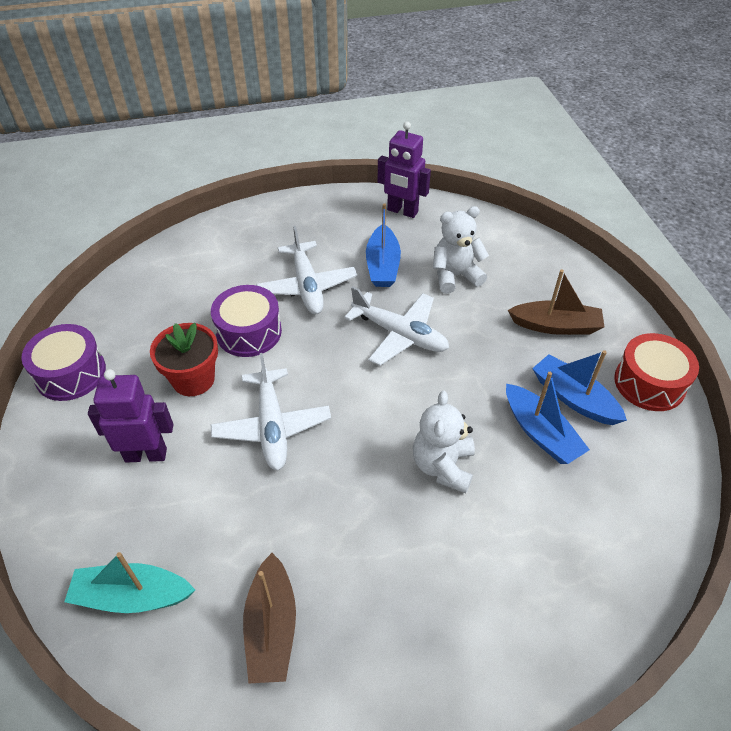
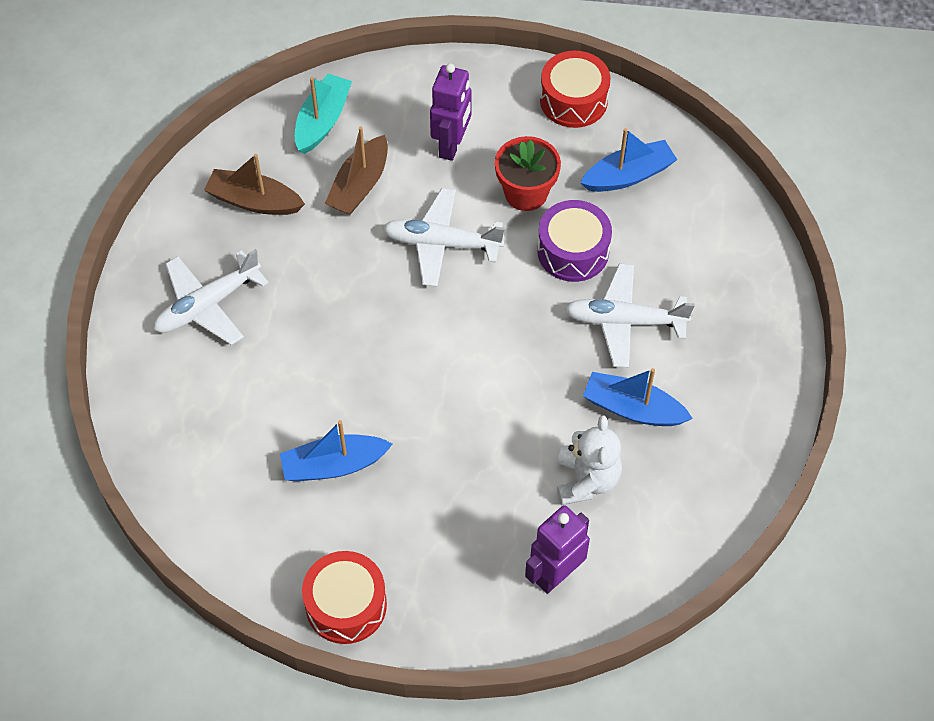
camera: 110 degrees right, 10 degrees up
(70, 373) = (573, 100): purple drum -> red drum
(400, 334) = (514, 388): white plane -> white plane (207, 305)
(402, 211) = (732, 467): purple robot -> purple robot (555, 574)
(443, 466) = (336, 366): white teddy bear -> none
(556, 326) = (464, 552): brown boat -> brown boat (360, 185)
(573, 398) = (360, 517): blue boat -> blue boat (628, 175)

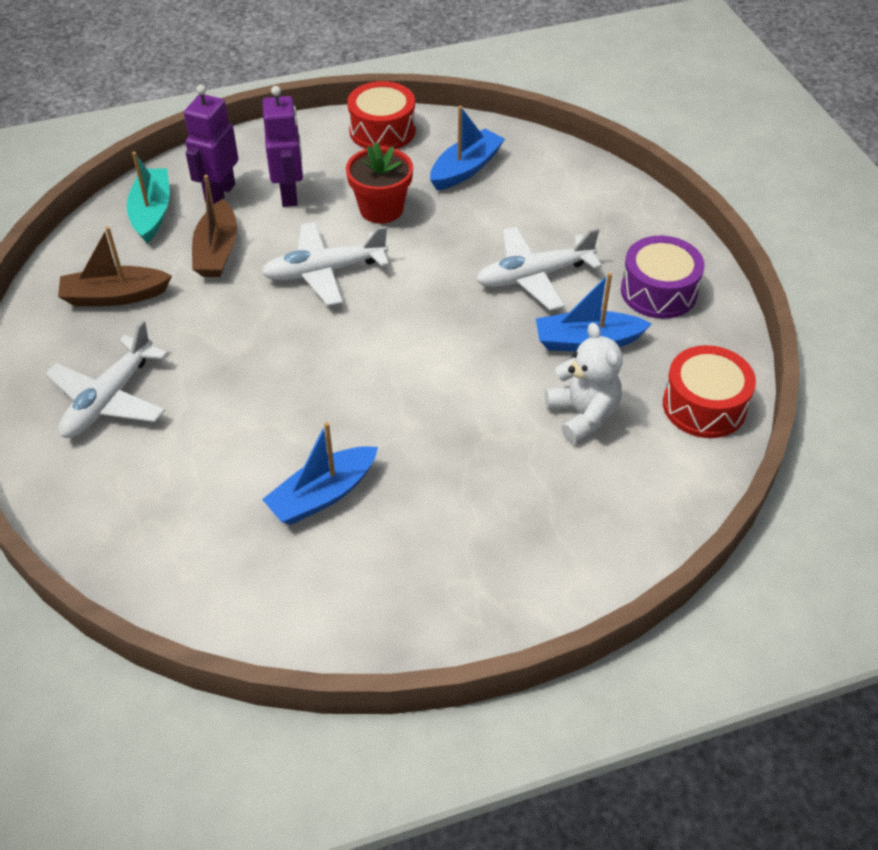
camera: 25 degrees left, 10 degrees down
(346, 605) = (410, 622): red drum -> red drum (704, 406)
(555, 574) = (607, 507): purple robot -> purple robot (219, 193)
(573, 251) = (452, 238): purple drum -> purple drum (658, 291)

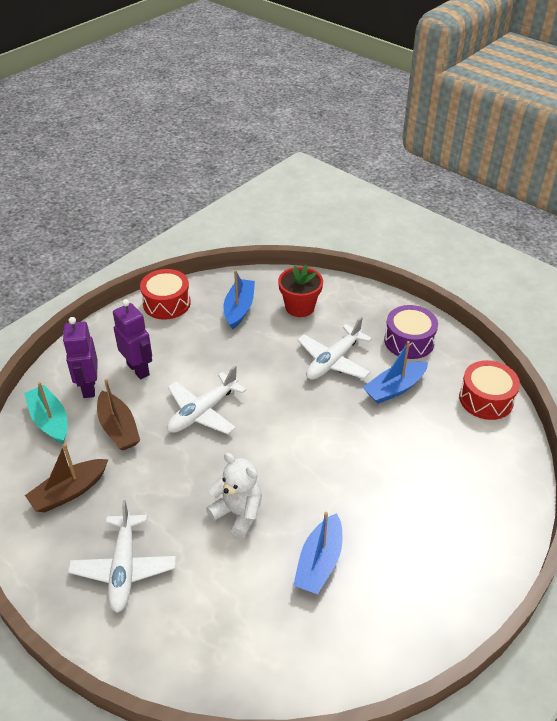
camera: 30 degrees left, 5 degrees down
(381, 209) = (207, 355): red flower pot -> red flower pot (300, 307)
(583, 415) = (428, 435): white teddy bear -> white teddy bear (238, 513)

